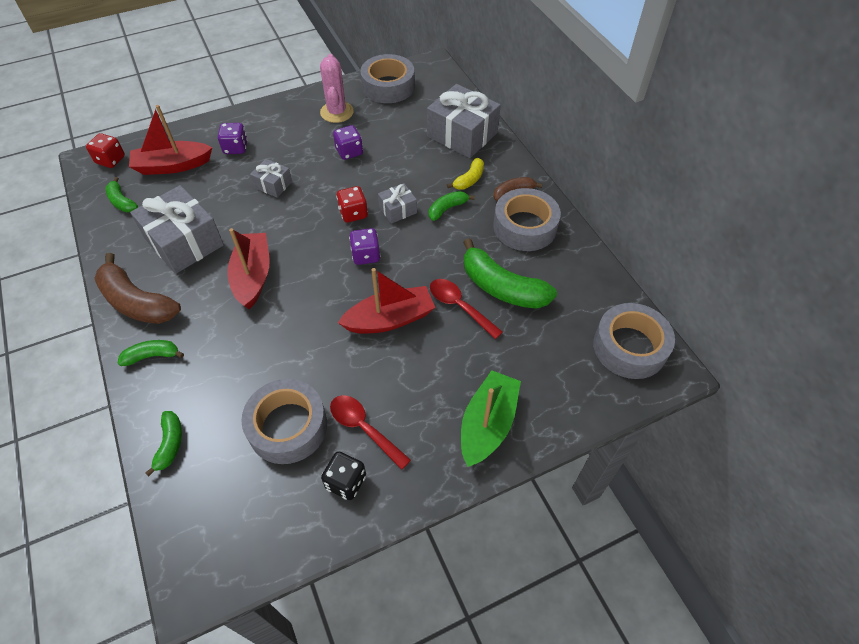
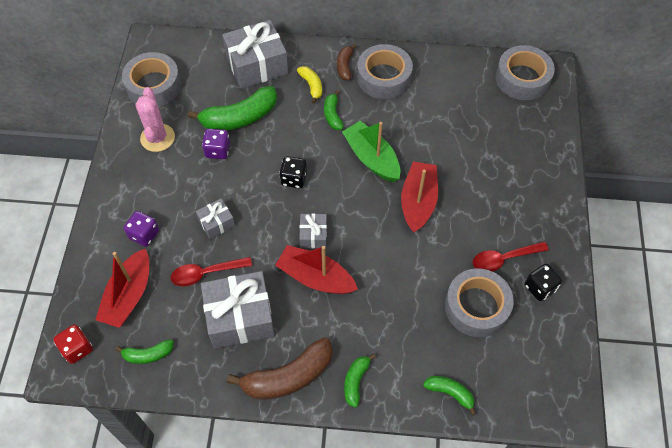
camera: 60 degrees left, 5 degrees up
(337, 112) = (157, 138): pink cactus -> pink cactus turned 60 degrees clockwise
(353, 213) = (294, 179): red dice -> black dice
(366, 255) = (345, 190): purple dice -> none
(398, 210) = (311, 147): grey gift -> grey gift (313, 235)
(459, 307) = (433, 154): red spoon -> red spoon (206, 273)
(487, 424) = (538, 185): green boat -> green boat (371, 158)
(502, 287) = (431, 120): green banana -> green banana (240, 117)

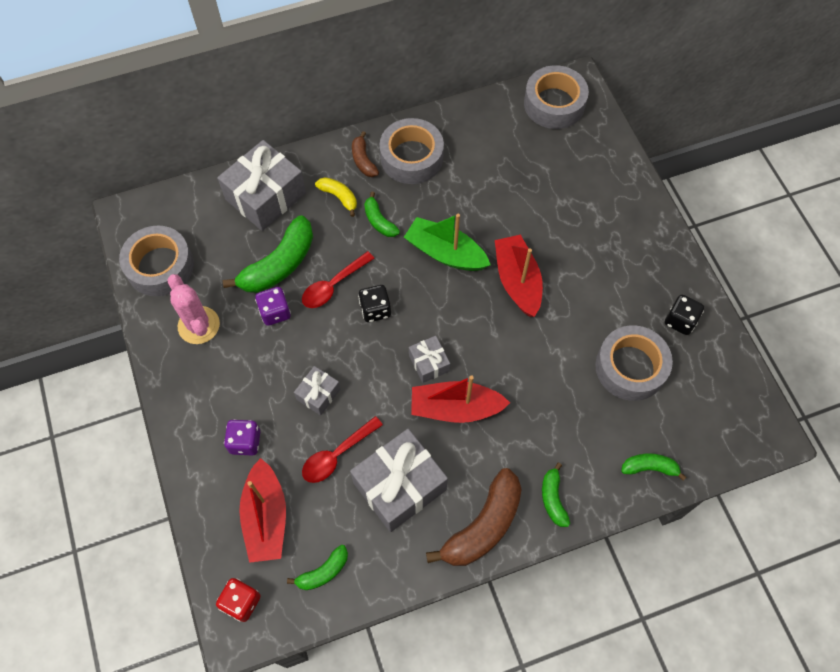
camera: 25 degrees left, 5 degrees up
(503, 259) = (631, 306): red spoon -> red spoon (333, 285)

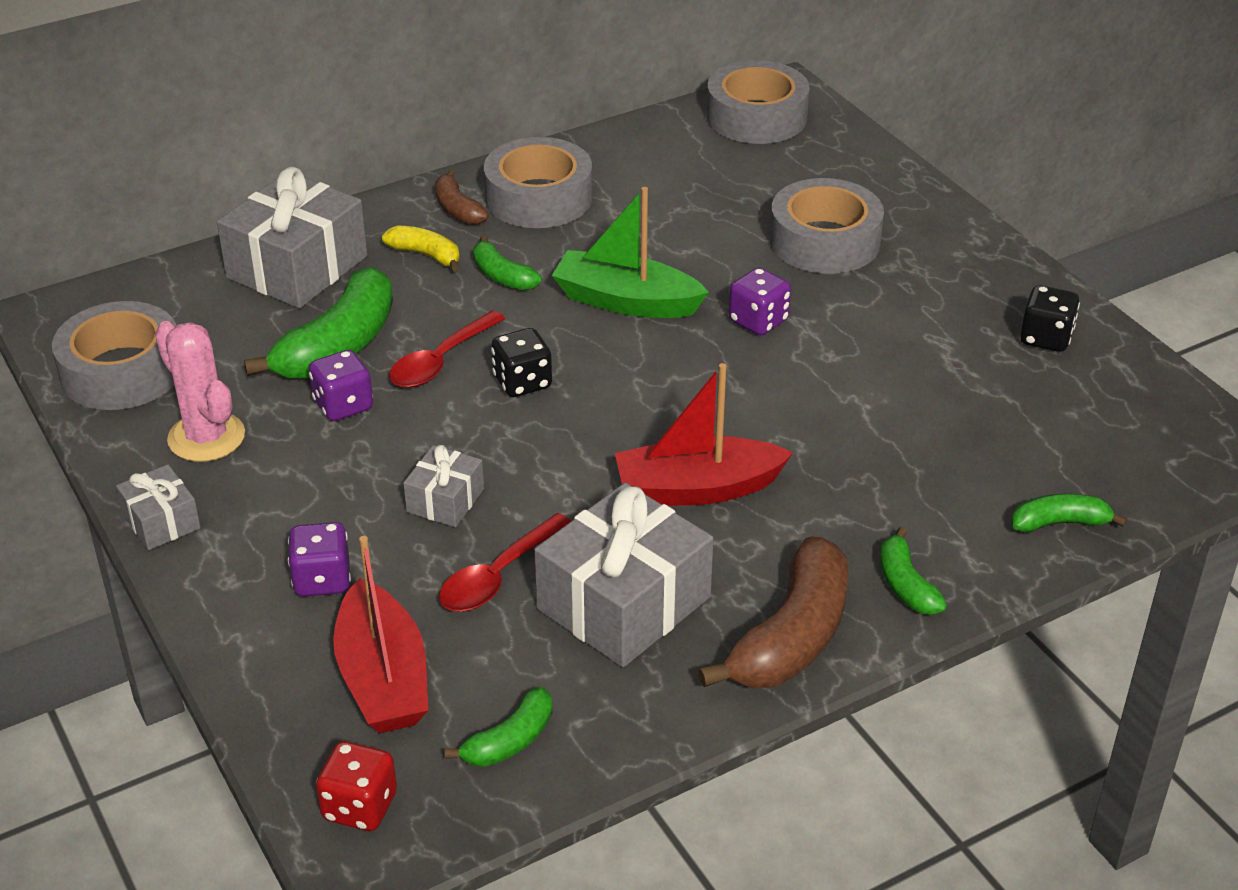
camera: 10 degrees left, 25 degrees down
(429, 363) = (634, 438): grey gift -> grey gift (161, 521)
(517, 281) = (758, 321): red boat -> purple dice
(630, 367) = (983, 403): grey tape -> grey tape (824, 241)

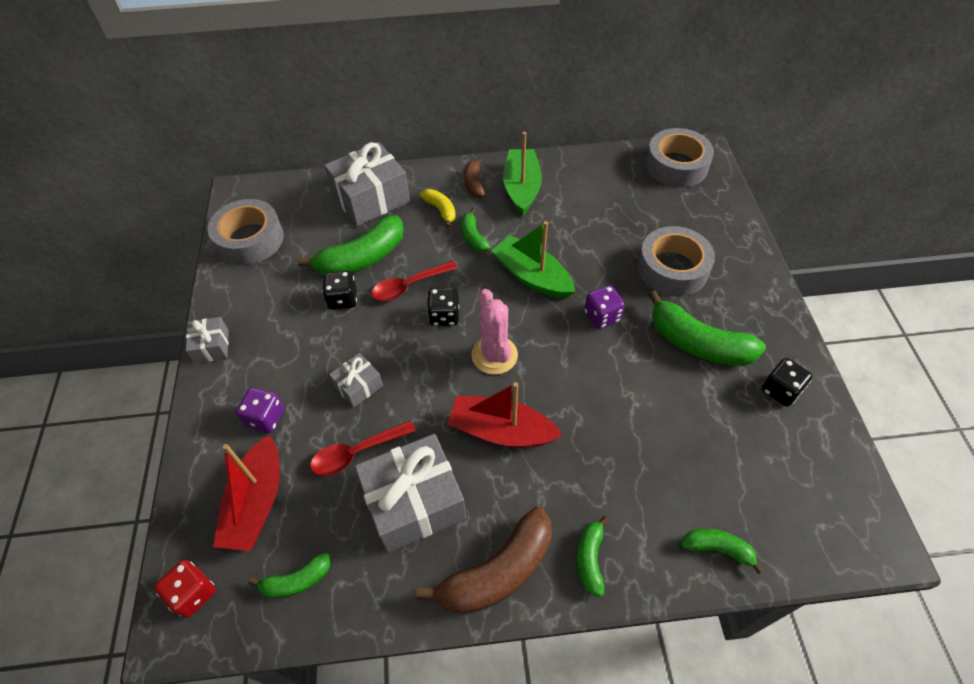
camera: 25 degrees right, 15 degrees up
(206, 437) = (264, 297): pink cactus -> pink cactus (494, 355)
(343, 405) = (343, 299): purple dice -> black dice
(538, 197) = (521, 188): grey tape -> green boat
(910, 316) = (698, 343): none -> green banana

